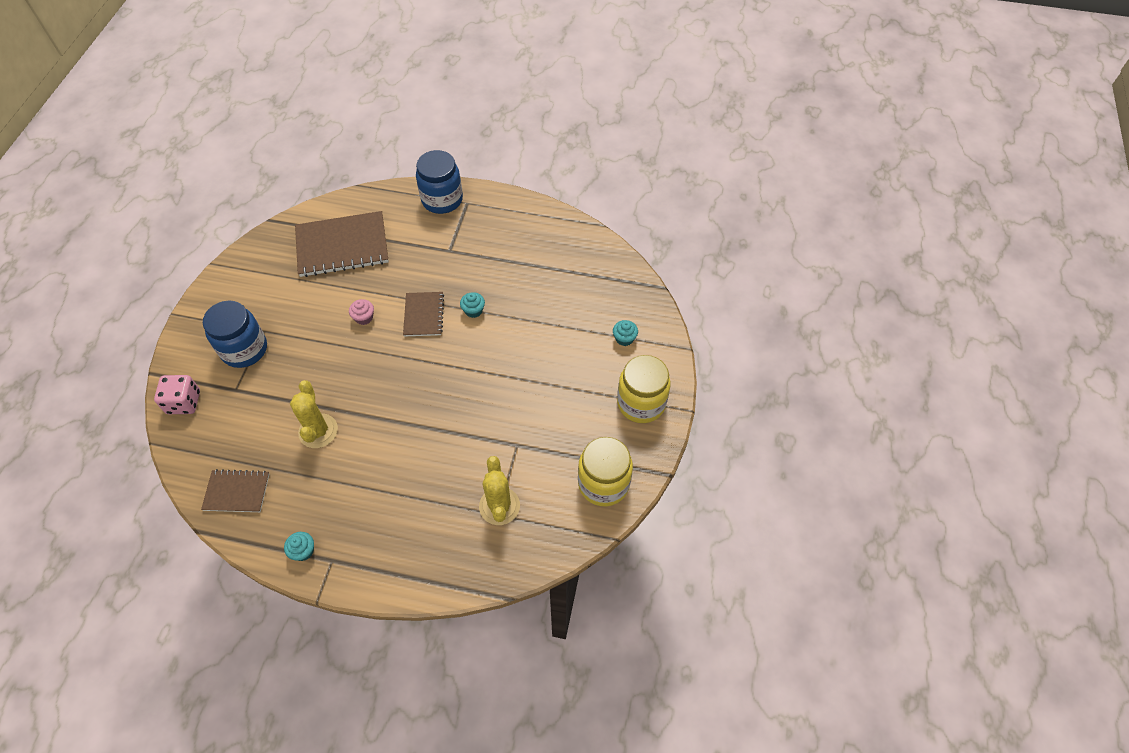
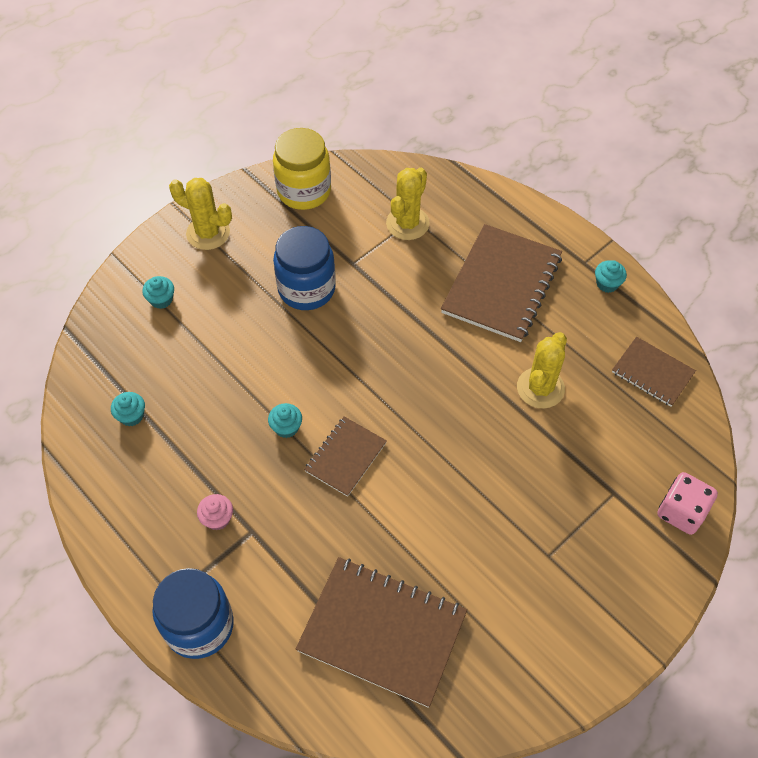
camera: 145 degrees left, 0 degrees up
(244, 349) = (583, 542): blue jar -> blue jar (306, 289)
(364, 317) = (417, 497): pink cupcake -> pink cupcake (217, 518)
(390, 497) = (501, 284): none -> brown notebook
(572, 265) = (131, 416): none -> turquoise cupcake
(641, 403) = (208, 233): yellow jar -> yellow cactus

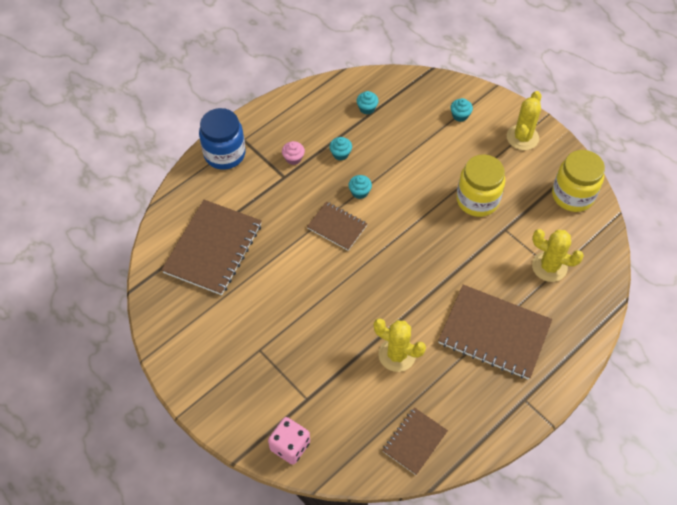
camera: 90 degrees right, 0 degrees up
(306, 289) = (477, 200): blue jar -> yellow jar
(607, 284) = (503, 415): turquoise cupcake -> turquoise cupcake (340, 154)

